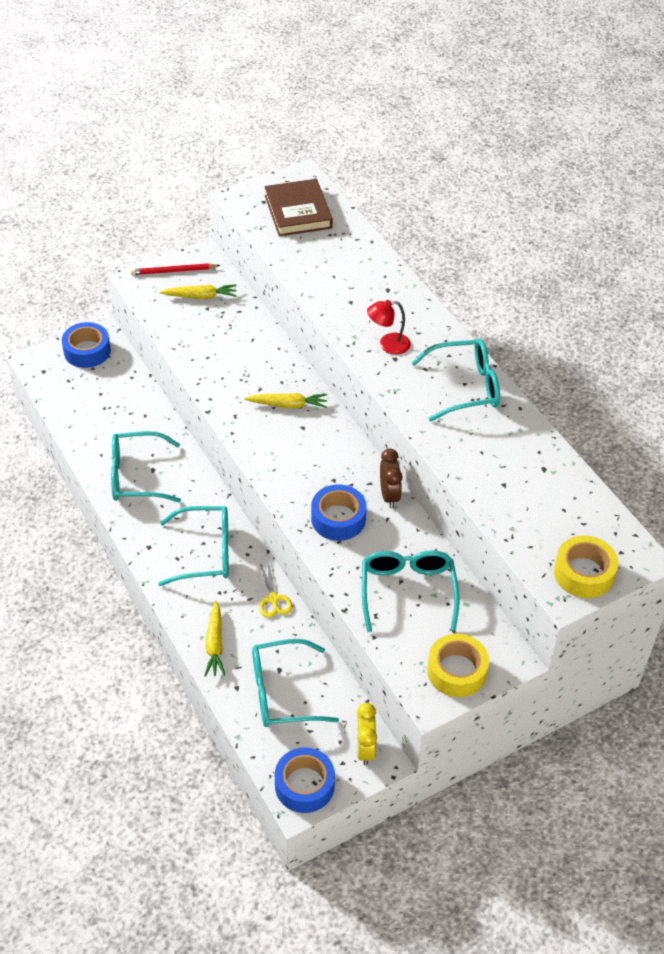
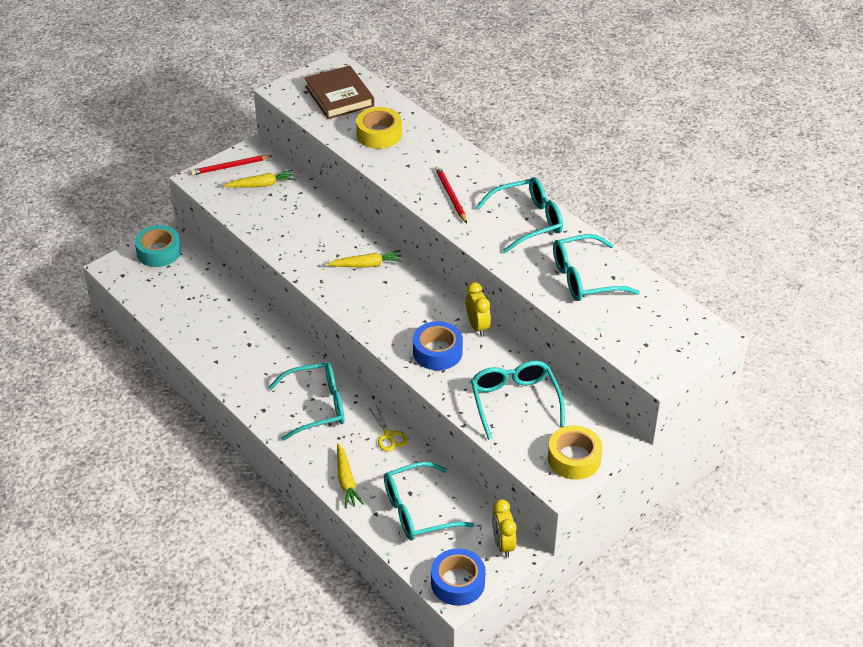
camera: 10 degrees left, 5 degrees down
(87, 351) = (159, 252): blue tape -> turquoise tape
(137, 476) = (235, 352): turquoise glasses -> turquoise glasses (585, 278)
(388, 344) = (450, 196): red lamp -> red pencil
(389, 495) = (477, 326): brown clock -> yellow clock
(583, 573) = (668, 354): yellow tape -> yellow tape (379, 134)

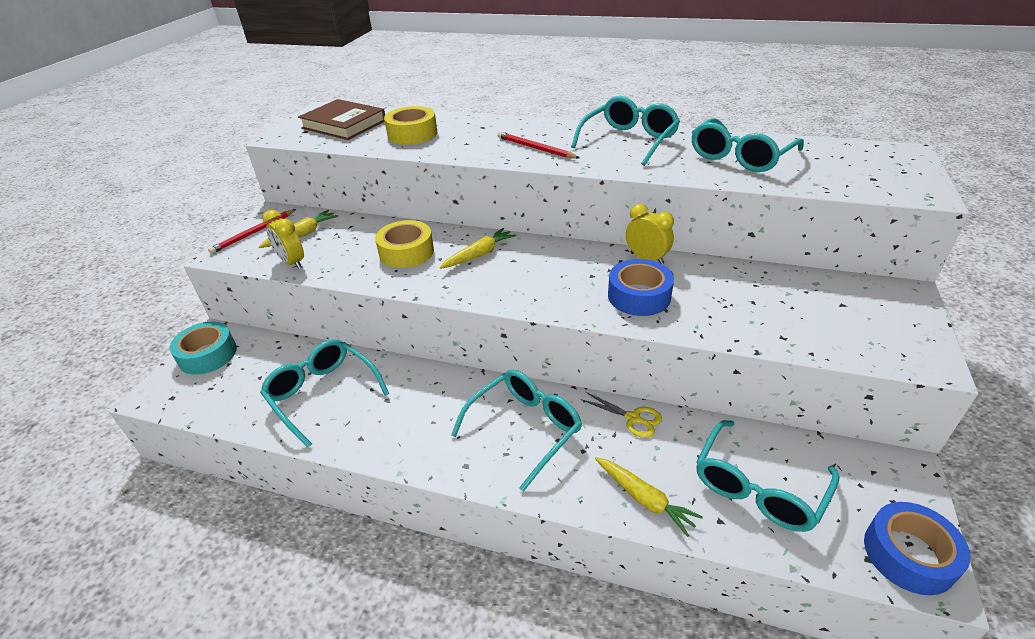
camera: 30 degrees left, 5 degrees down
(503, 544) = (884, 472): yellow clock -> yellow clock (292, 262)
(514, 402) = (771, 304): turquoise glasses -> turquoise glasses (323, 394)
(574, 458) = (900, 328): yellow tape -> yellow tape (406, 252)

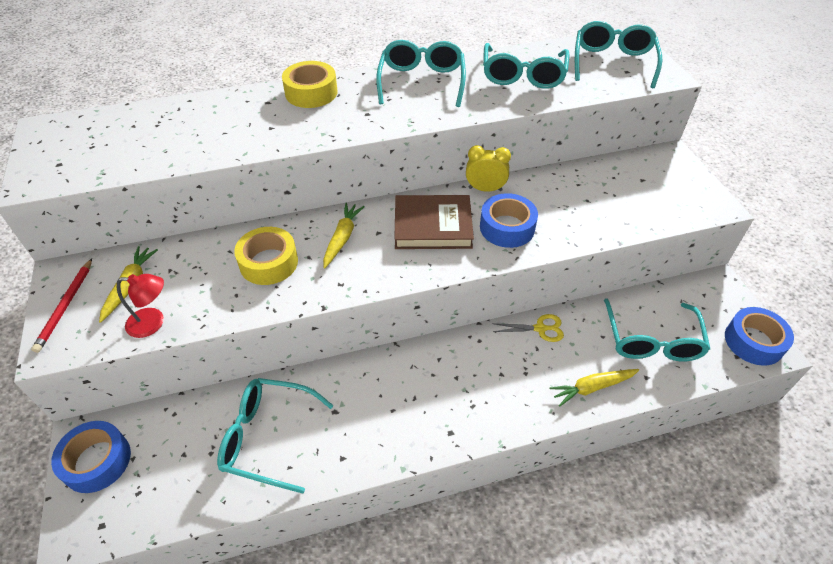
camera: 35 degrees left, 10 degrees up
(208, 355) = (97, 461): turquoise tape -> blue tape
(292, 262) = (153, 323): yellow clock -> red lamp
(344, 124) = (100, 141): brown book -> brown book (433, 226)
(412, 134) = (199, 132): yellow tape -> yellow tape (311, 93)
(524, 429) = (470, 378): turquoise glasses -> turquoise glasses (613, 63)
(535, 148) = (346, 114): red pencil -> none
(644, 499) = (592, 387): yellow carrot -> yellow carrot turned 150 degrees clockwise

